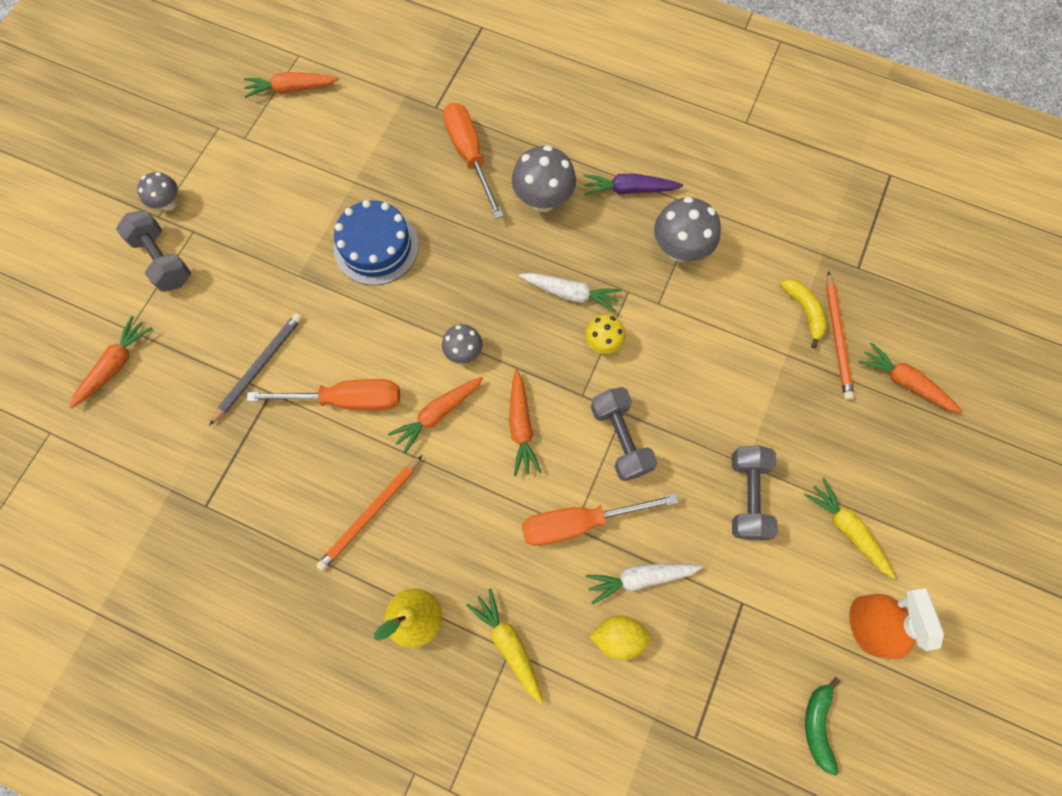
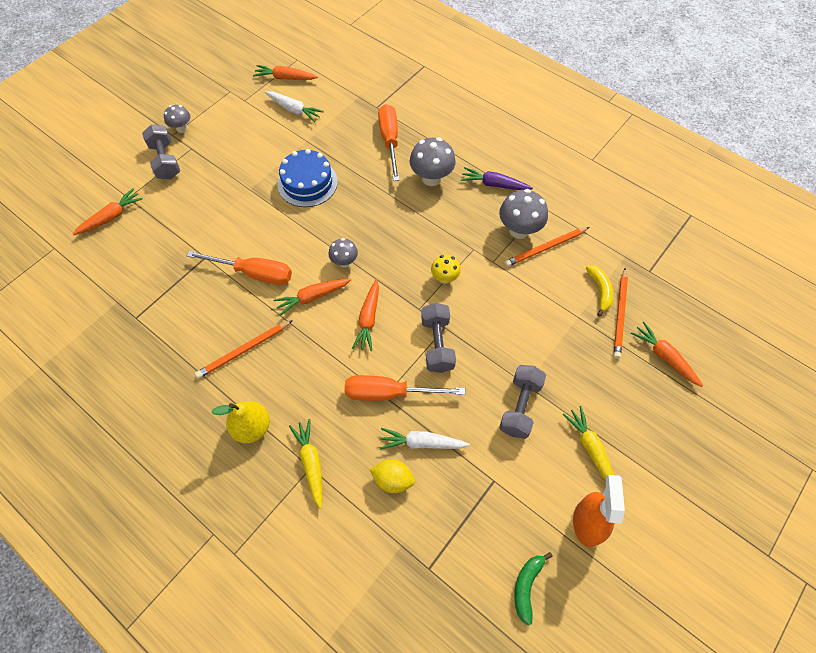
camera: 15 degrees right, 10 degrees down
(259, 367) = (203, 239): grey pencil -> none
(570, 293) = (431, 241): white carrot -> white carrot (294, 110)
(720, 267) = (545, 248): none -> orange pencil

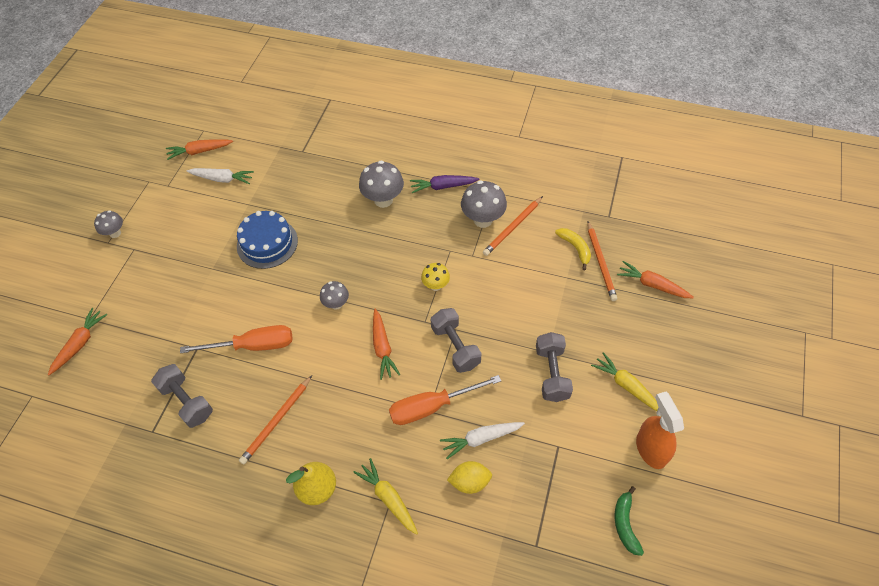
camera: 20 degrees left, 5 degrees down
(165, 161) = (112, 270): grey dumbbell -> grey dumbbell (187, 401)
(313, 297) = (321, 347): orange carrot -> none
(389, 141) = (329, 178): orange screwdriver -> none

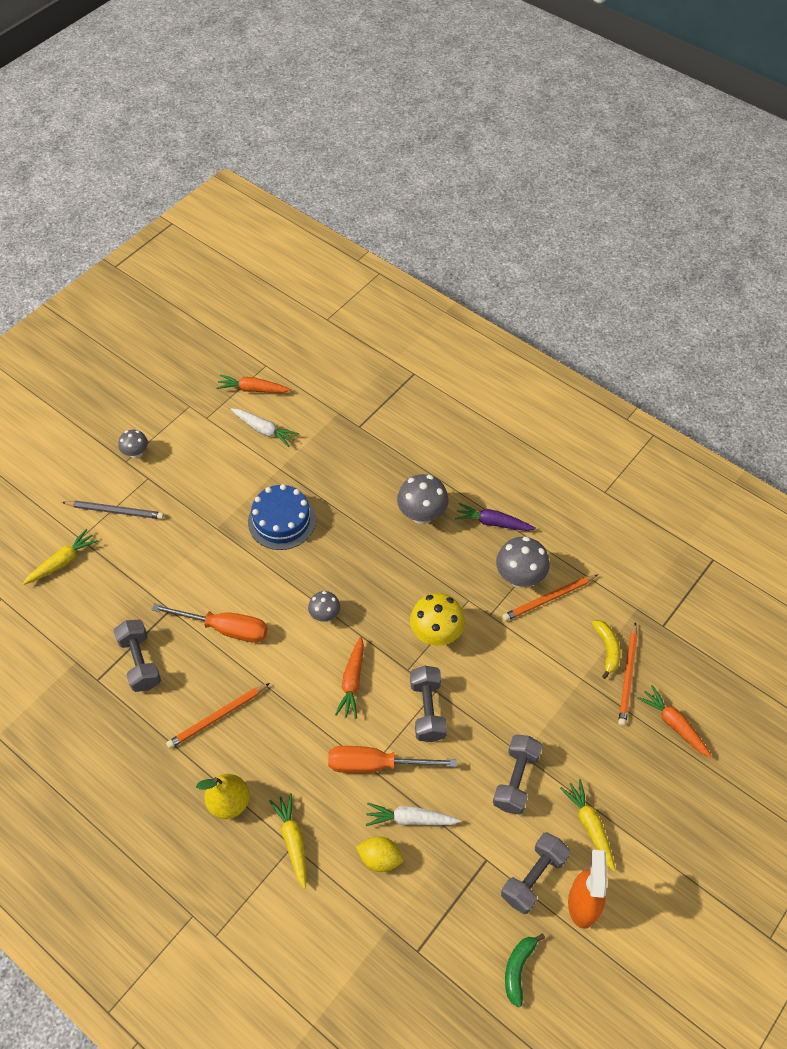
camera: 20 degrees right, 0 degrees up
(80, 344) = (62, 562): orange carrot -> yellow carrot
(114, 285) = (115, 511): none -> grey pencil
(435, 285) = (436, 634): yellow mushroom -> yellow mushroom, size x1.67
(602, 445) = (533, 877): none -> grey dumbbell

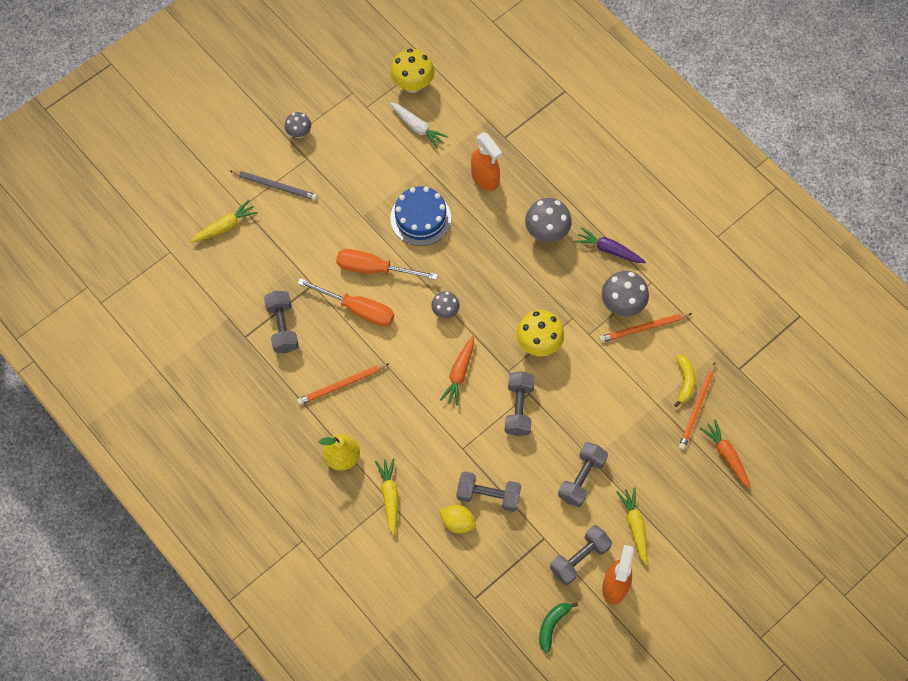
camera: 10 degrees right, 10 degrees up
(253, 389) = (412, 84): orange carrot -> yellow mushroom
(345, 470) = (485, 178): none -> orange spray bottle
(376, 765) = (467, 447): orange screwdriver -> orange screwdriver (374, 269)
(410, 819) = (488, 495): white carrot -> grey dumbbell

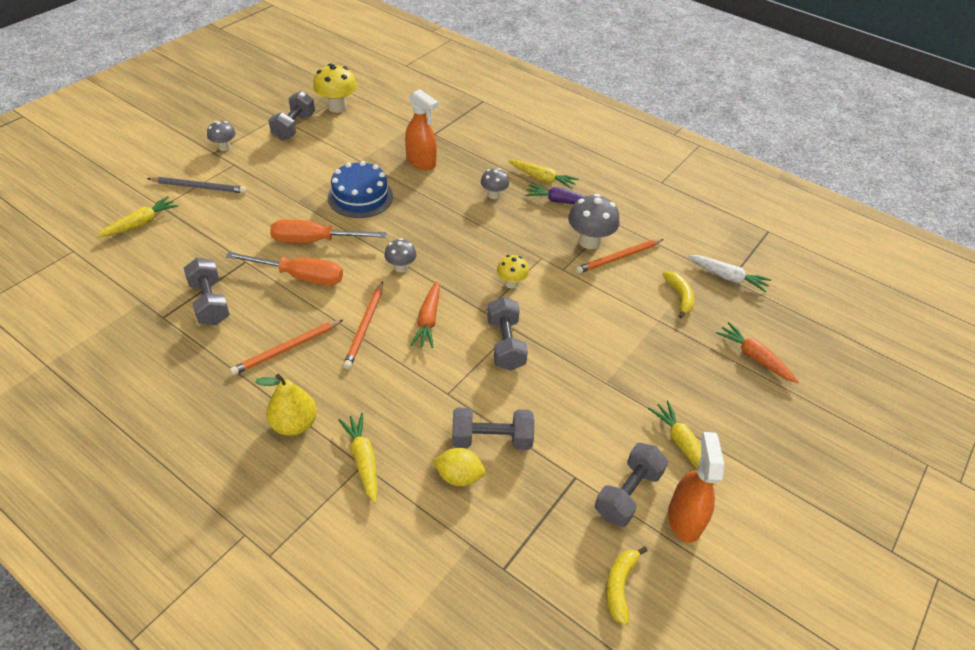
camera: 15 degrees left, 20 degrees down
(417, 127) = (346, 134): white carrot -> white carrot (727, 277)
(538, 344) = (511, 283): yellow mushroom -> yellow mushroom, size x0.60
(546, 232) = (494, 195): grey mushroom -> grey mushroom, size x0.60
(552, 625) = (620, 585): green banana -> yellow banana
(581, 478) = (600, 404): grey dumbbell -> grey dumbbell (294, 127)
(599, 216) = (542, 179): none -> yellow carrot
(697, 408) = (703, 318): orange pencil -> orange pencil (365, 326)

